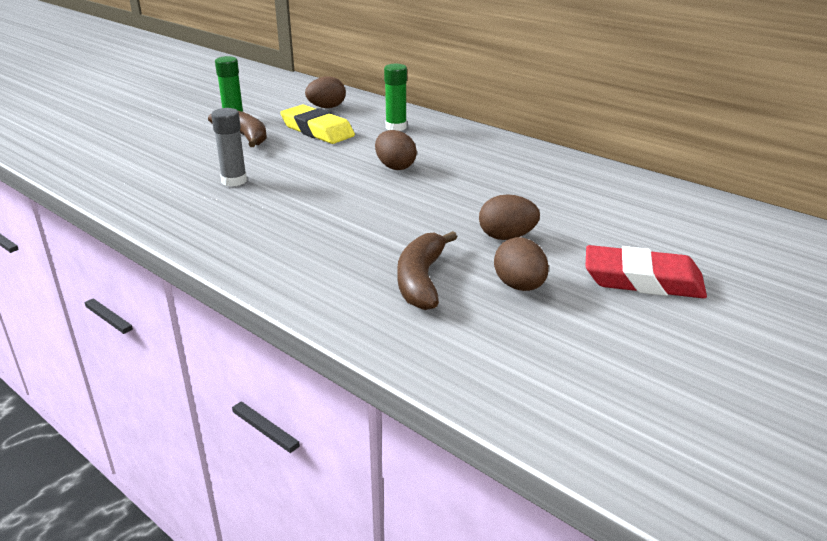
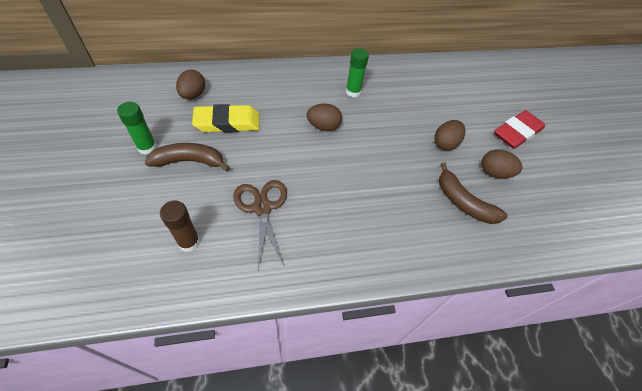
camera: 55 degrees left, 25 degrees up
(152, 169) = (189, 242): none -> brown glue stick
(234, 181) = (262, 208): grey glue stick -> brown scissors
(396, 127) = (267, 89): green glue stick -> green glue stick (353, 92)

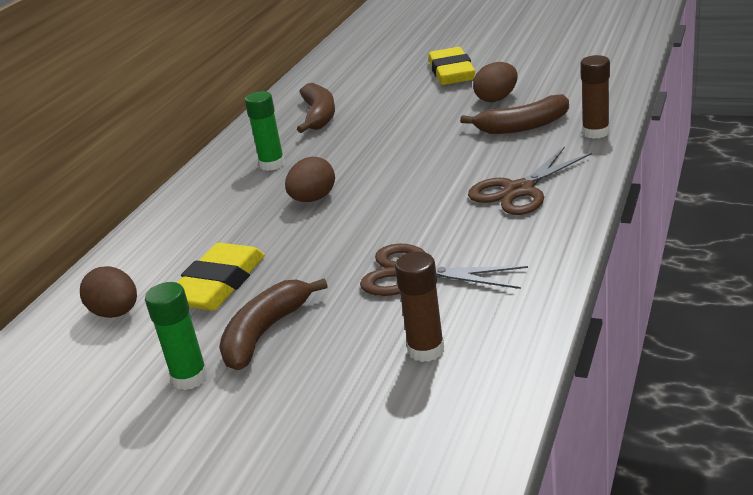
camera: 50 degrees left, 25 degrees down
(376, 230) = (519, 190): none -> brown scissors
(419, 88) = (319, 116): none -> brown banana
(445, 144) = (427, 118): brown egg -> none
(478, 252) = (595, 132): none -> brown glue stick
(516, 133) = (451, 72): red eraser -> yellow eraser

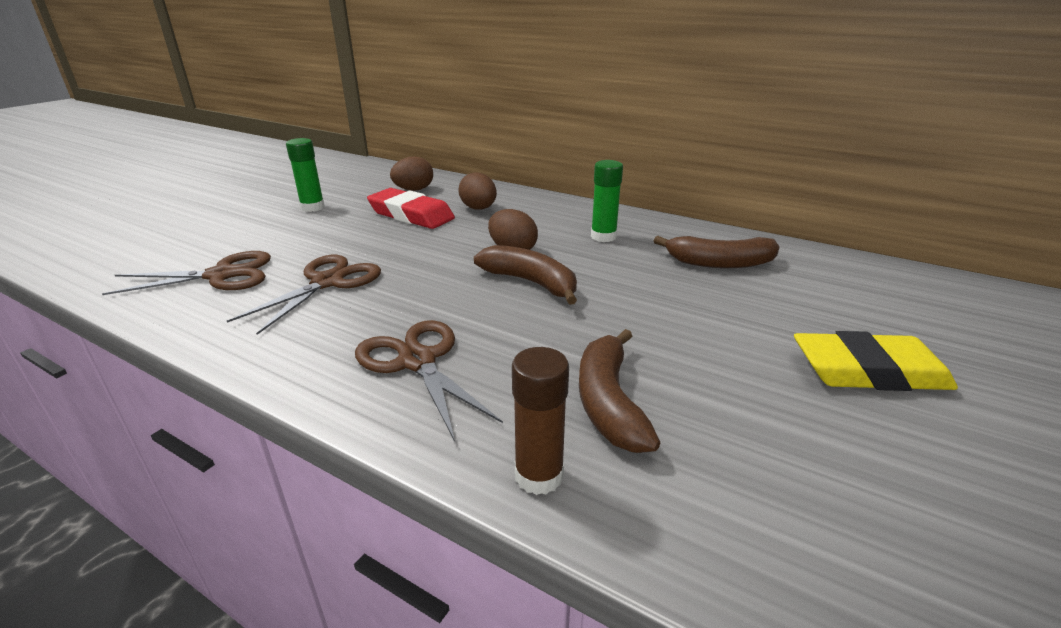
camera: 95 degrees right, 0 degrees up
(218, 284) = (411, 215): yellow eraser -> red eraser
(265, 333) = (328, 227): brown banana -> brown banana (531, 282)
(426, 350) = (221, 275): brown glue stick -> brown scissors
(496, 99) = (734, 397): brown egg -> brown egg (479, 209)

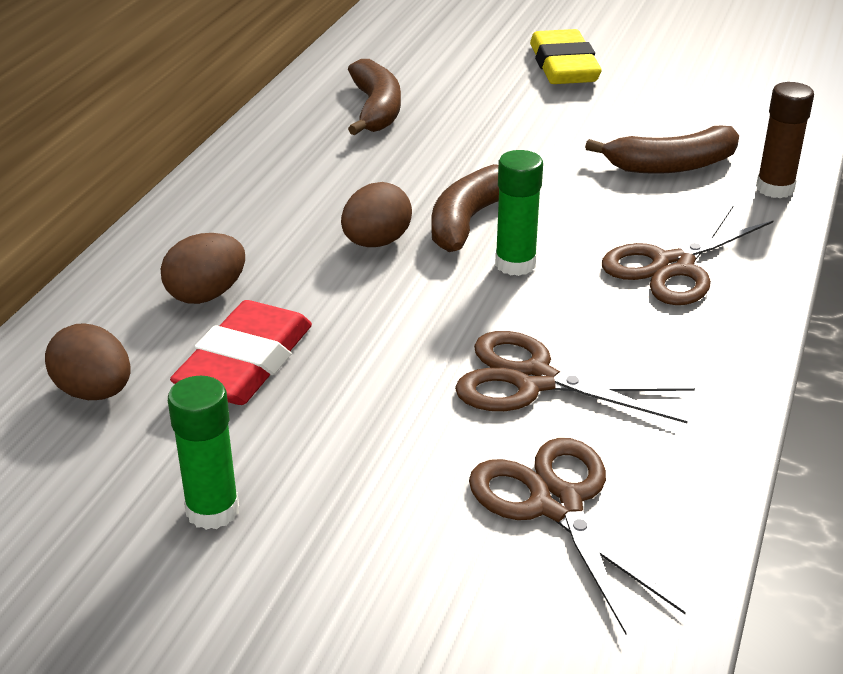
camera: 100 degrees left, 5 degrees up
(603, 237) = (312, 179): green glue stick -> green glue stick (515, 264)

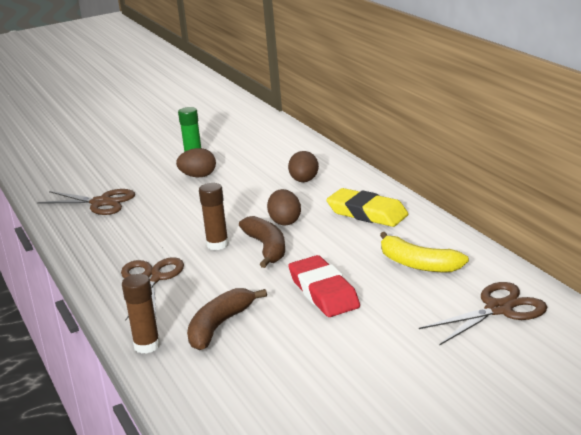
camera: 135 degrees right, 10 degrees down
(94, 392) = (277, 154): brown egg -> brown egg (198, 176)
(245, 363) = (251, 178): red eraser -> red eraser (323, 292)
(376, 109) = (418, 264): brown banana -> yellow banana
(515, 264) = (217, 244): green glue stick -> brown glue stick
(533, 380) = (151, 220): brown scissors -> brown scissors (499, 309)
(563, 66) = (392, 355): yellow eraser -> yellow eraser (367, 213)

